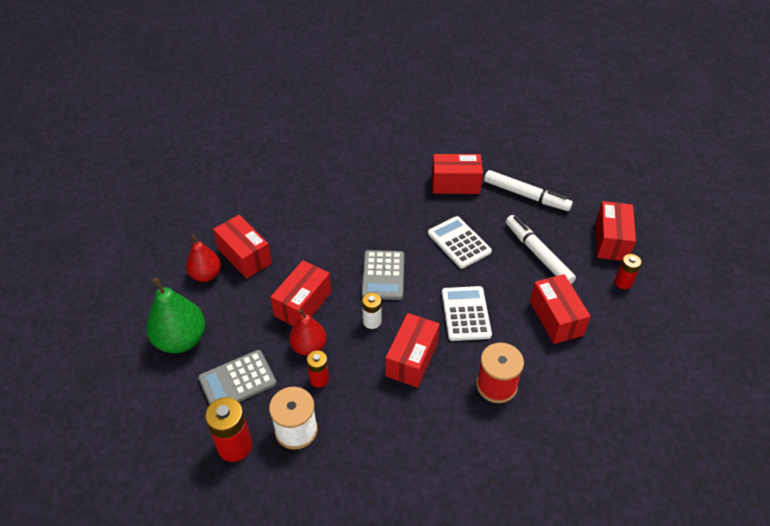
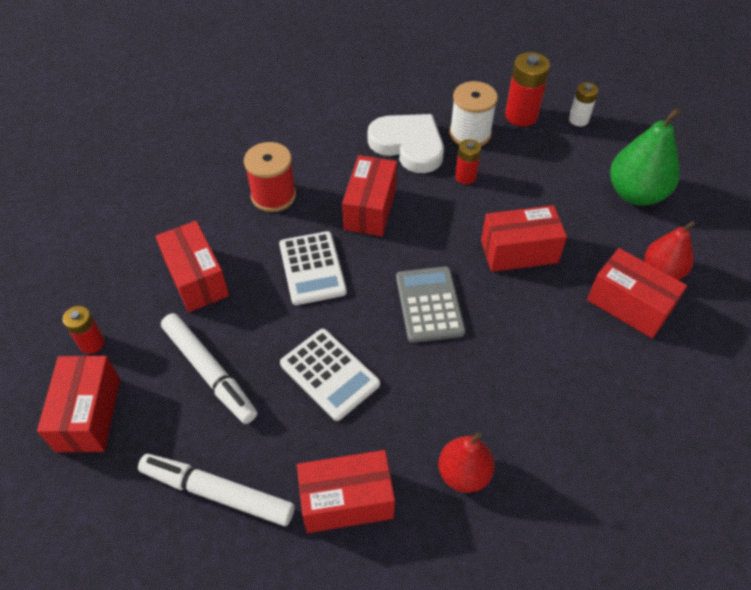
camera: 170 degrees right, 5 degrees up
(237, 381) = (549, 164): grey calculator -> none
(303, 304) = (519, 251): red box -> red box turned 60 degrees clockwise
(309, 347) = (490, 206): red pear -> red pear (464, 473)
(361, 424) = (408, 145): none -> white heart
(372, 321) = (427, 243): white battery -> white battery (578, 120)

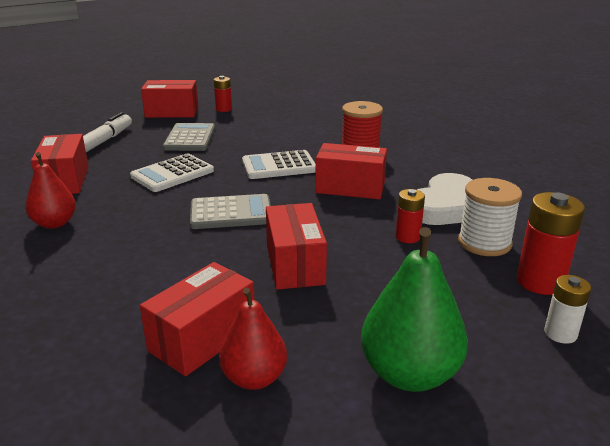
camera: 90 degrees right, 25 degrees down
(196, 279) = (272, 131): red box -> none
(209, 372) = (190, 138): white marker -> grey calculator

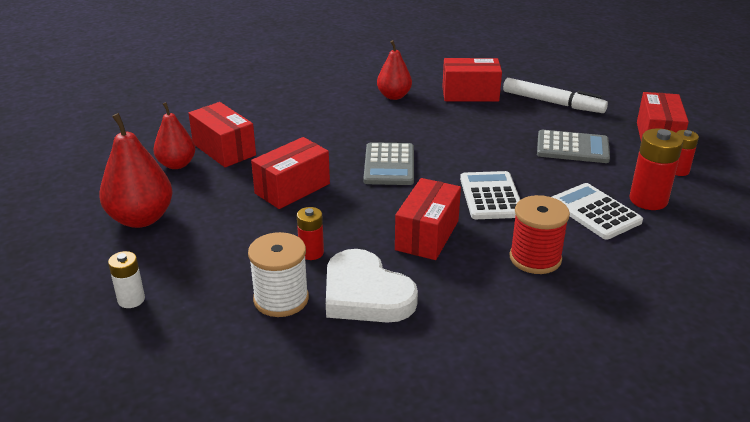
camera: 100 degrees right, 5 degrees up
(172, 174) = (478, 139): white calculator -> white calculator (595, 212)
(294, 264) = (292, 188): red box -> red box turned 45 degrees counterclockwise
(409, 374) = (141, 218): green pear -> red pear
(540, 282) = (201, 314): red battery -> red battery (648, 200)

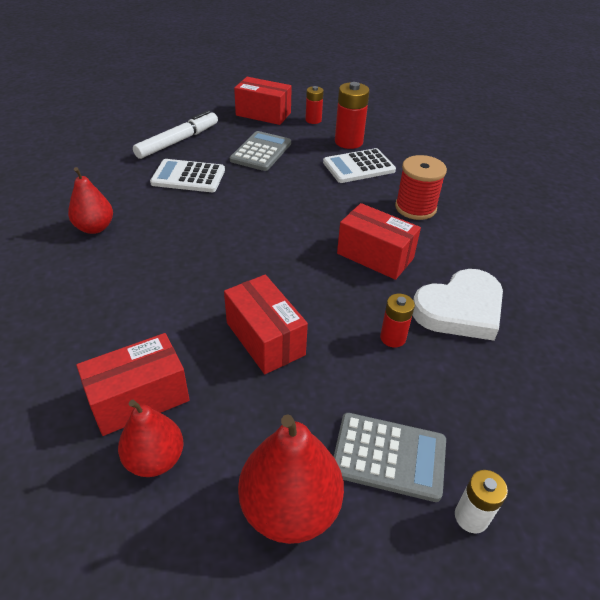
camera: 80 degrees left, 10 degrees up
(281, 299) = (468, 370): white spool -> none
(389, 165) = (245, 257): grey calculator -> grey calculator (389, 456)
(470, 94) = (128, 179): red box -> none
(491, 196) = (322, 209): white calculator -> white calculator (188, 177)

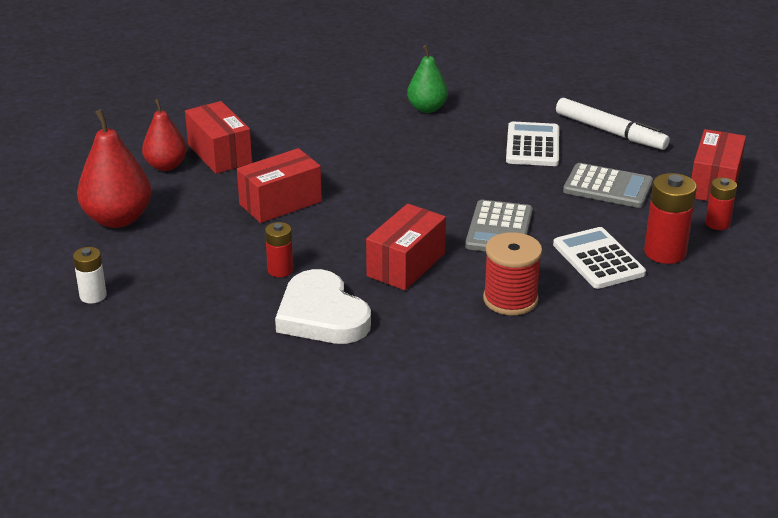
camera: 90 degrees right, 10 degrees down
(95, 228) = (427, 108): red pear -> green pear
(389, 456) = (151, 261): grey calculator -> grey calculator (499, 229)

